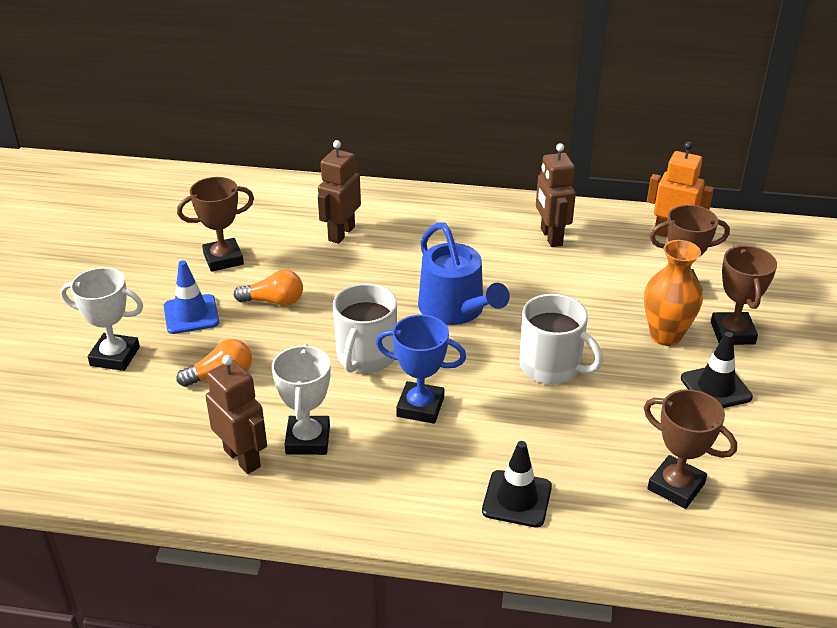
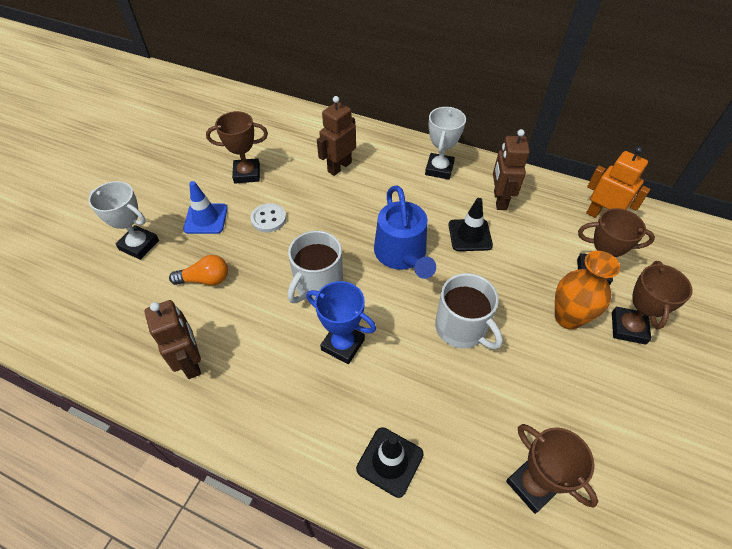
camera: 15 degrees right, 15 degrees up
(274, 301) = (268, 219): orange light bulb -> white button
(308, 440) = (245, 356): white trophy -> white trophy (439, 169)
(716, 388) = (598, 383): black traffic cone -> black traffic cone (470, 235)

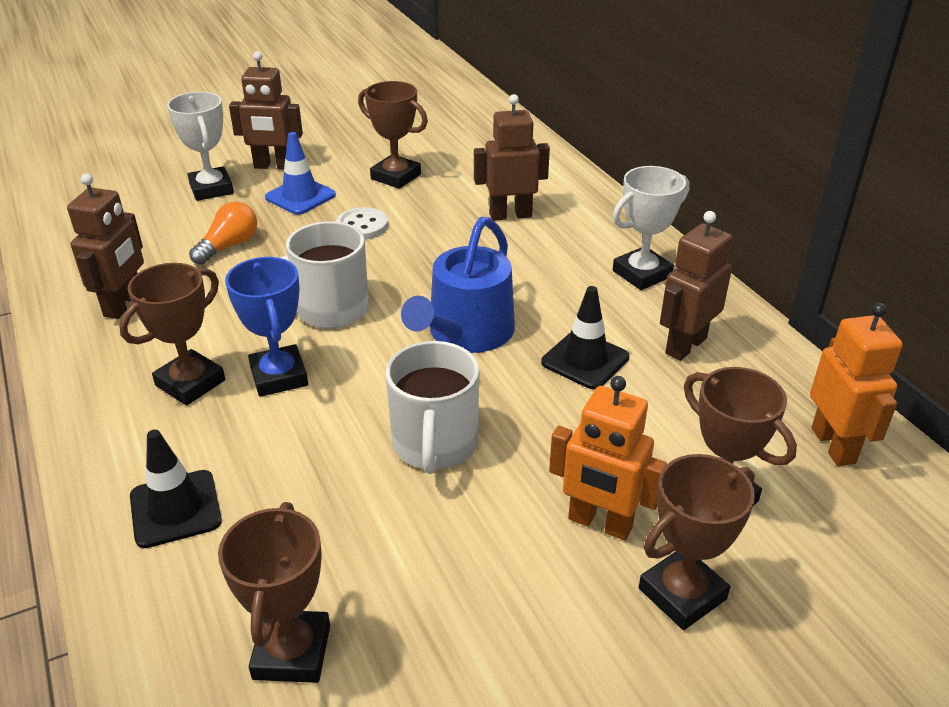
camera: 40 degrees right, 15 degrees down
(160, 206) = (273, 166): none -> brown robot
(205, 279) = (229, 246): orange light bulb -> orange light bulb turned 90 degrees counterclockwise
(300, 383) = (190, 383): none -> brown trophy
(568, 318) = (600, 523): orange vase -> orange robot

